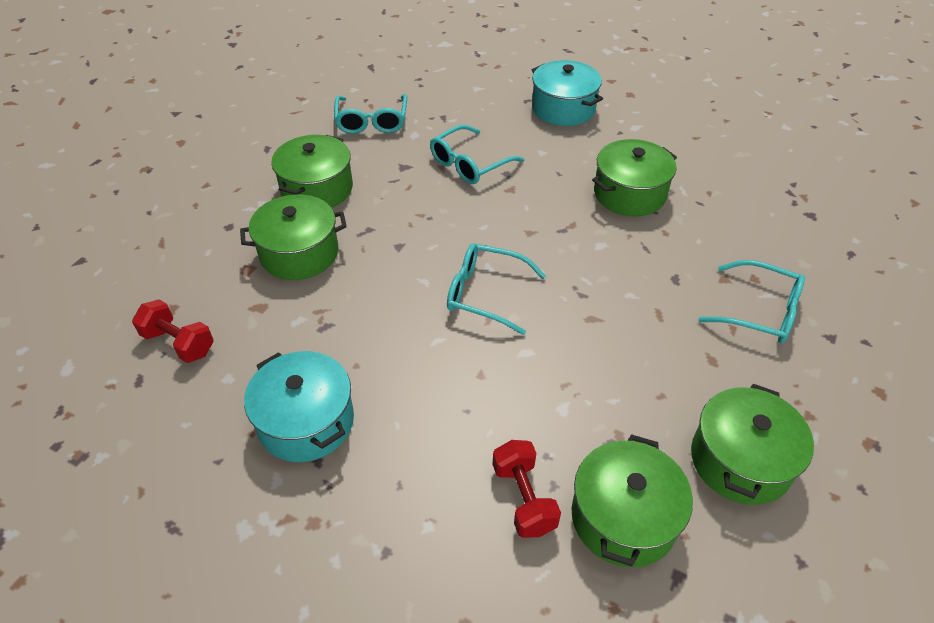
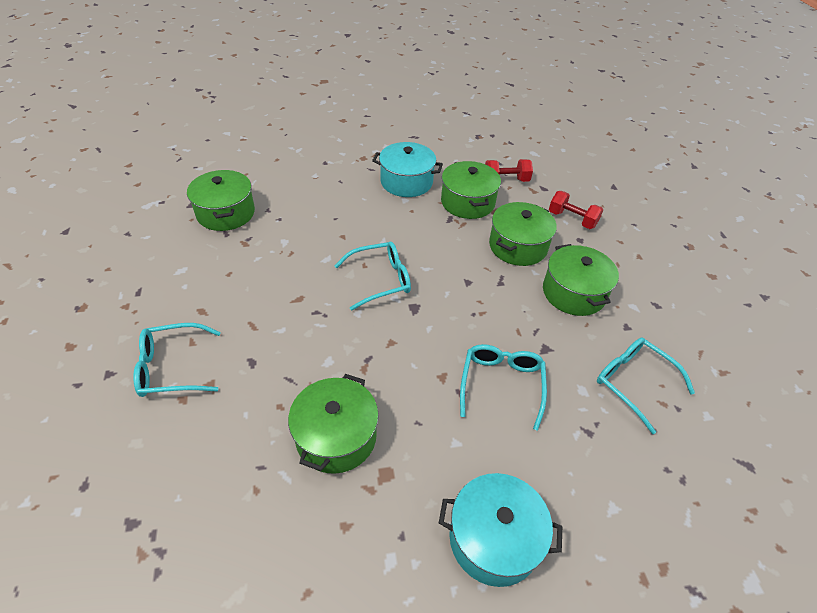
camera: 140 degrees right, 0 degrees up
(524, 498) = (279, 200): red dumbbell -> red dumbbell (572, 219)
(740, 460) = (168, 262): green pot -> green pot (467, 202)

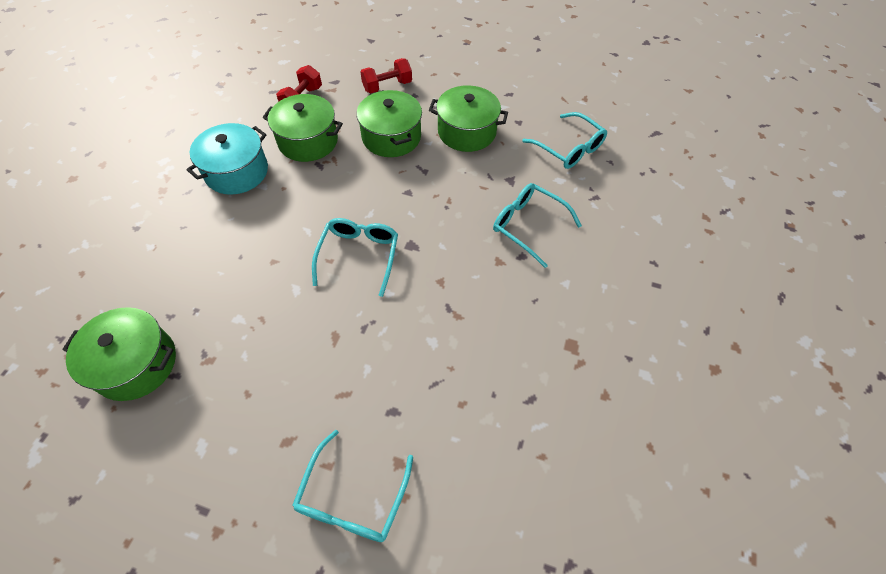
camera: 60 degrees left, 10 degrees up
(336, 436) = (518, 368): green pot -> none
(494, 538) = (653, 298): turquoise pot -> none
(634, 383) = (569, 148): turquoise glasses -> turquoise glasses turned 120 degrees counterclockwise

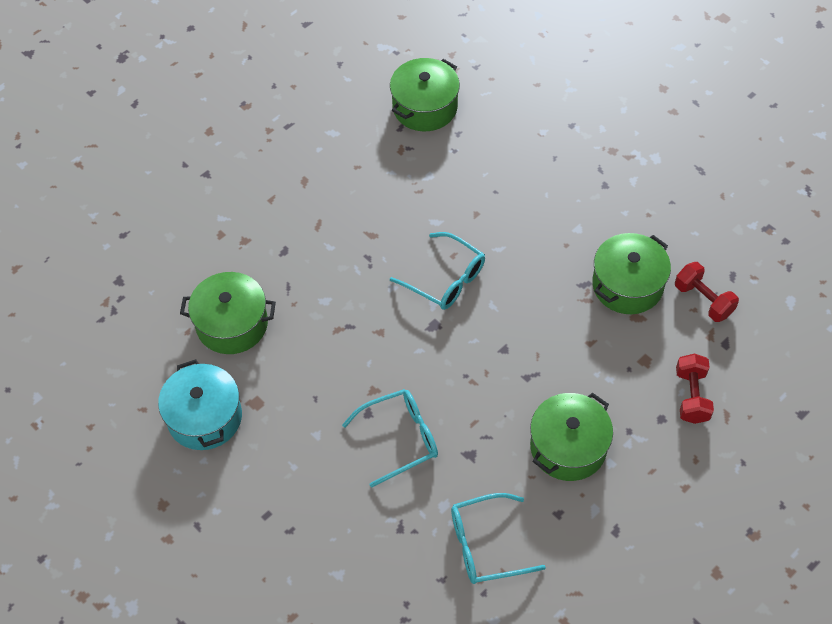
camera: 120 degrees right, 0 degrees up
(237, 172) = (609, 212): turquoise pot -> turquoise pot (204, 417)
(352, 497) = (240, 206): turquoise glasses -> none
(391, 137) = (596, 366): green pot -> green pot (232, 324)

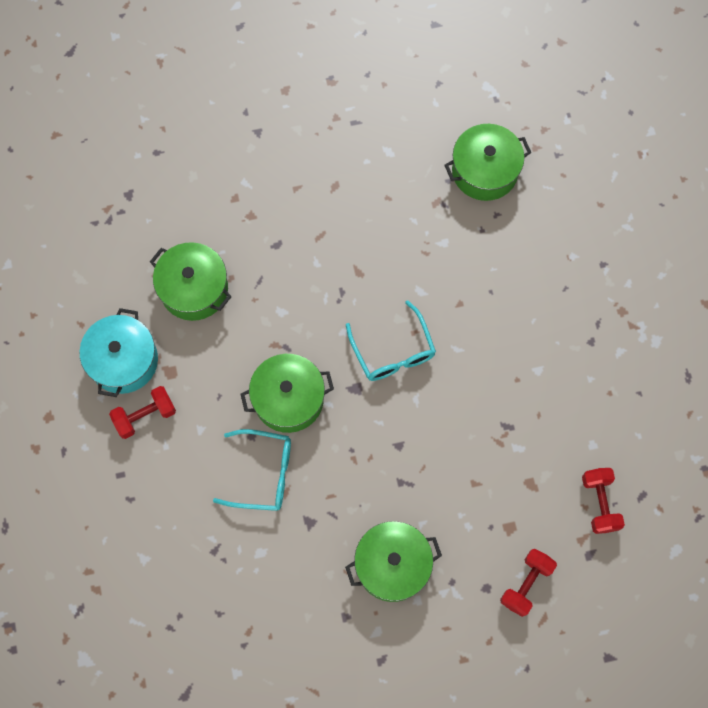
camera: 30 degrees right, 15 degrees up
(257, 452) = (145, 416): none -> red dumbbell
(486, 545) = (271, 607): turquoise glasses -> none
(627, 285) = (543, 449): green pot -> green pot (288, 399)

